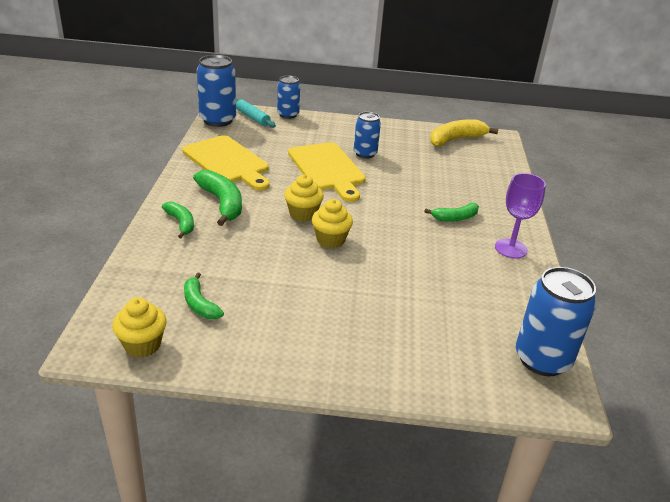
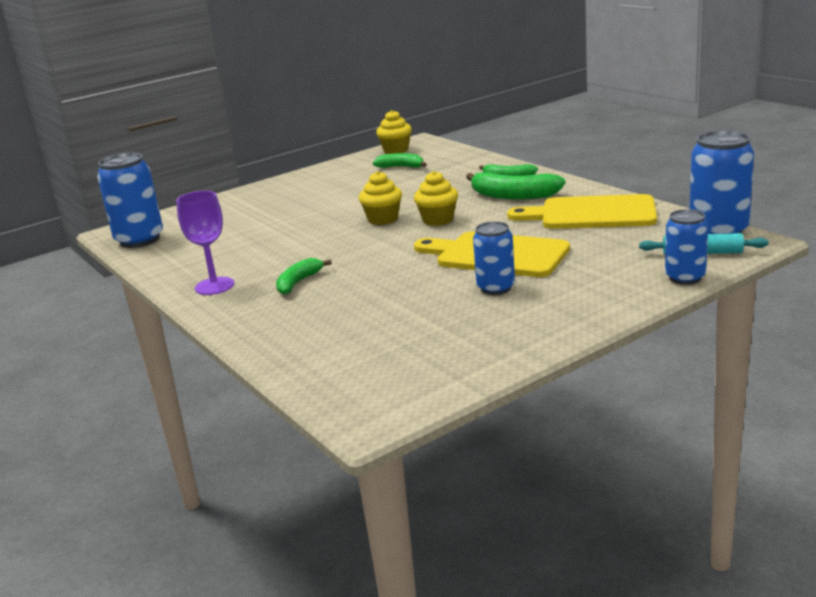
camera: 145 degrees right, 10 degrees down
(456, 139) = (424, 373): yellow banana -> none

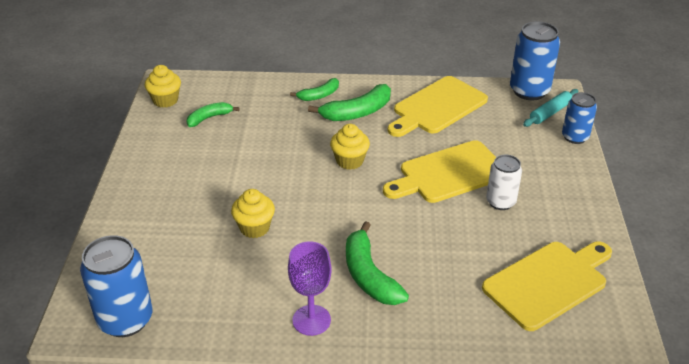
camera: 55 degrees left, 15 degrees up
(298, 282) = (369, 275): green banana -> green banana, size x1.63
(383, 219) = (307, 180): yellow cupcake -> yellow cupcake (254, 228)
(408, 350) = (548, 282): none -> yellow cutting board
(496, 288) = (500, 202): blue can -> white can

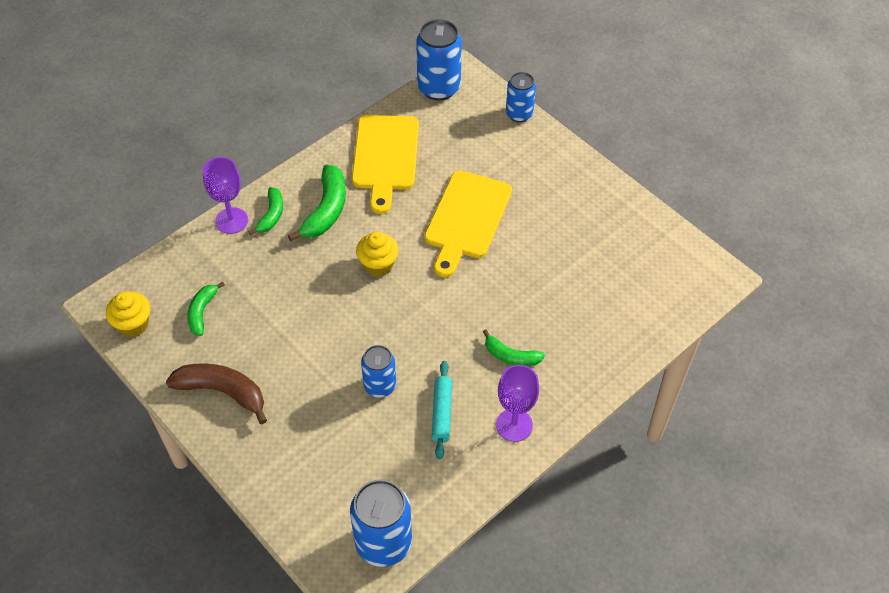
camera: 45 degrees left, 15 degrees up
(160, 164) = (222, 392): none -> brown banana
(254, 228) = (380, 386): yellow cupcake -> blue can
(292, 84) = (231, 220): none -> purple goblet
(369, 275) = (511, 356): green banana -> green banana, size x0.61
(500, 202) = (530, 218): white can -> none
(548, 282) = (629, 264): yellow cutting board -> none
(550, 113) = (477, 101): turquoise rolling pin -> turquoise rolling pin (441, 413)

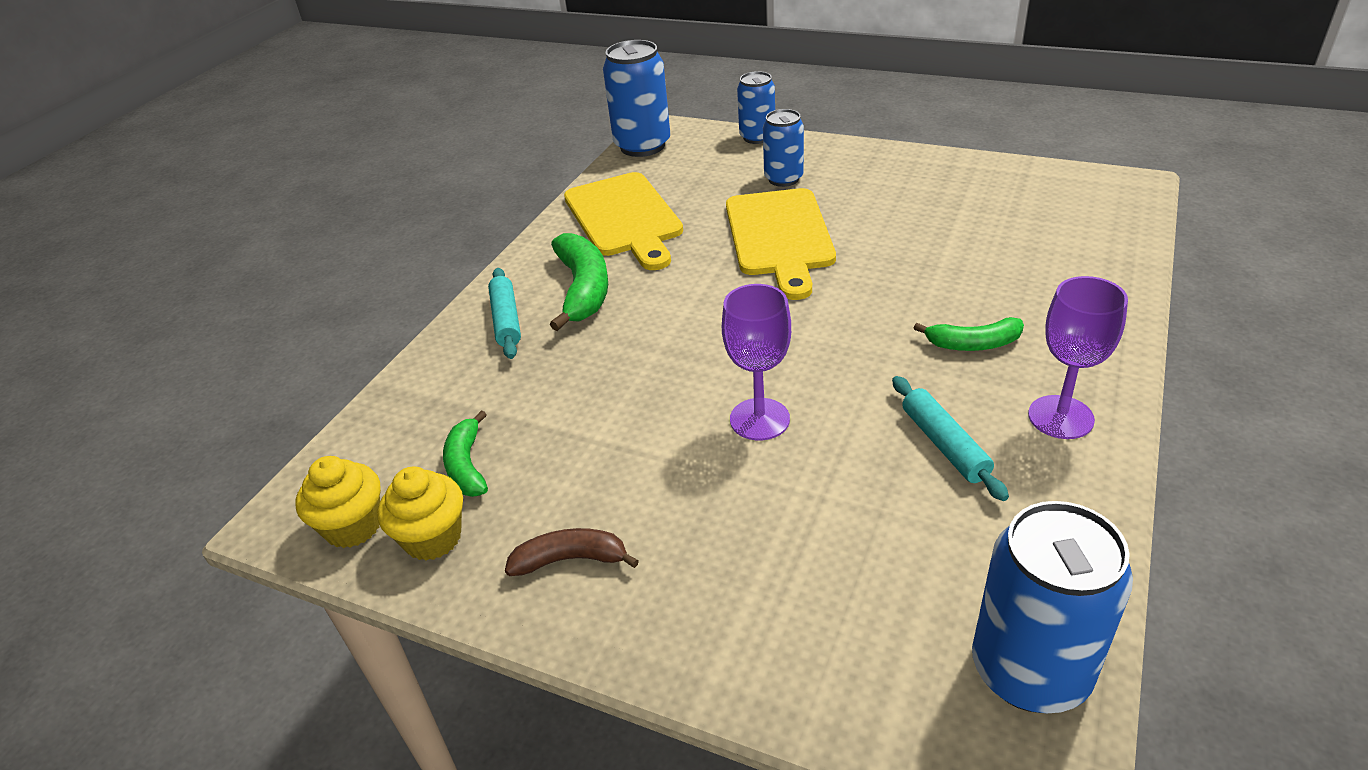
camera: 20 degrees left, 15 degrees down
(222, 392) = (570, 560): brown banana -> brown banana, size x0.61
(231, 220) = (449, 345): purple goblet -> purple goblet (759, 419)
(271, 215) = (506, 320): green banana -> turquoise rolling pin
(378, 265) = (701, 318): yellow cupcake -> yellow cupcake (433, 538)
(380, 386) = (822, 449): blue can -> blue can (783, 179)

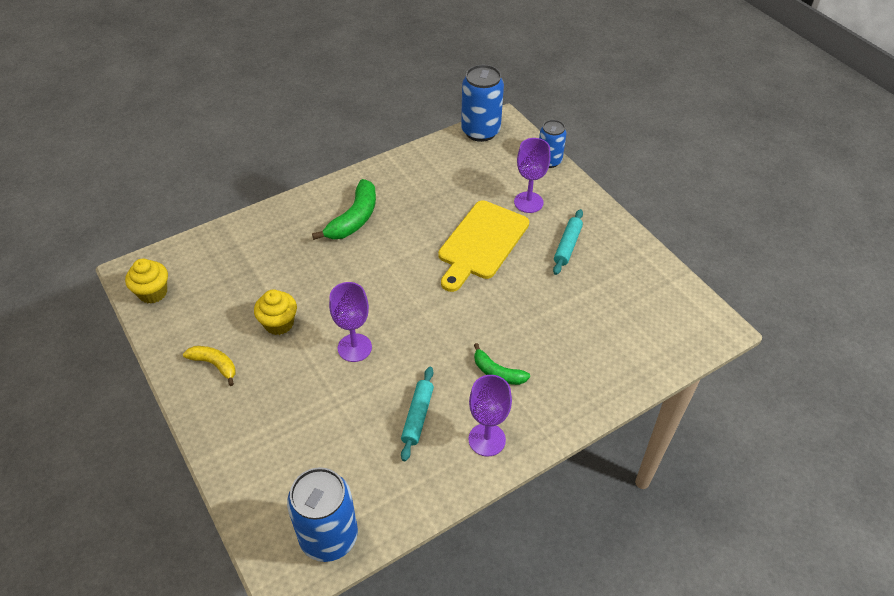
camera: 30 degrees right, 10 degrees up
(433, 538) = (175, 319): yellow cupcake -> yellow cupcake (279, 323)
(467, 465) = (218, 290): green banana -> none
(506, 320) = (304, 216): turquoise rolling pin -> turquoise rolling pin (567, 246)
(570, 560) = (214, 365): brown banana -> yellow banana
(624, 218) = (419, 181): yellow cutting board -> none
(783, 179) = (528, 202): blue can -> purple goblet

